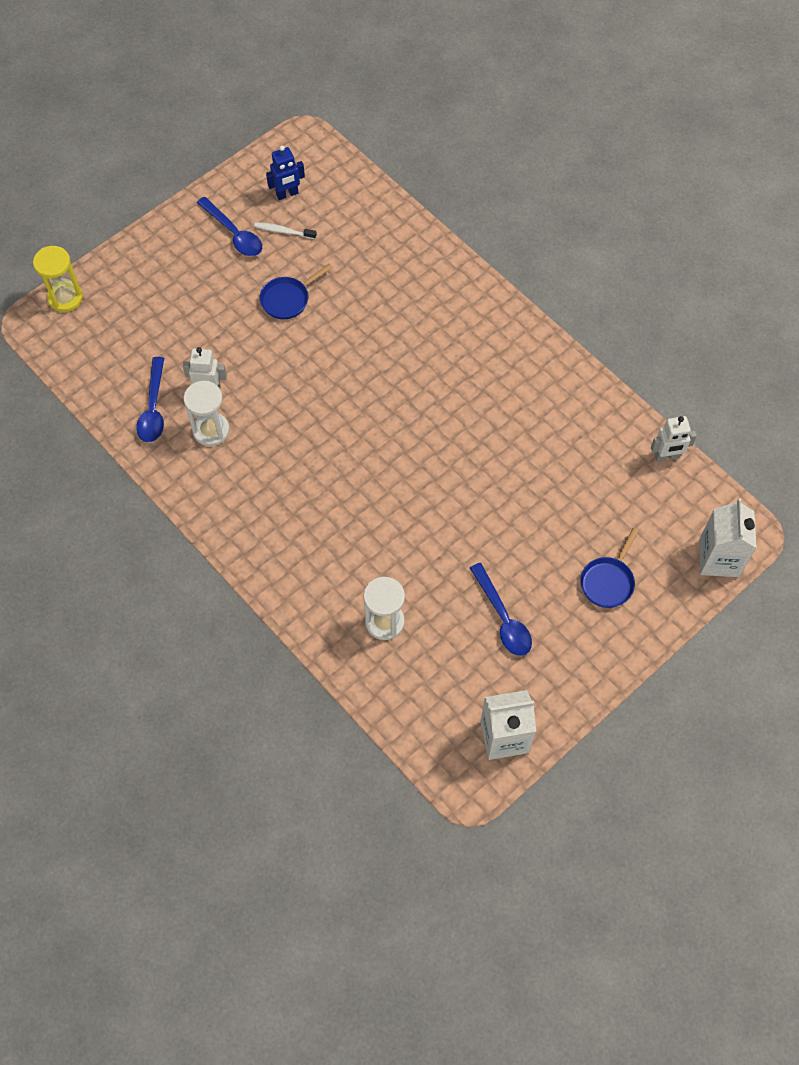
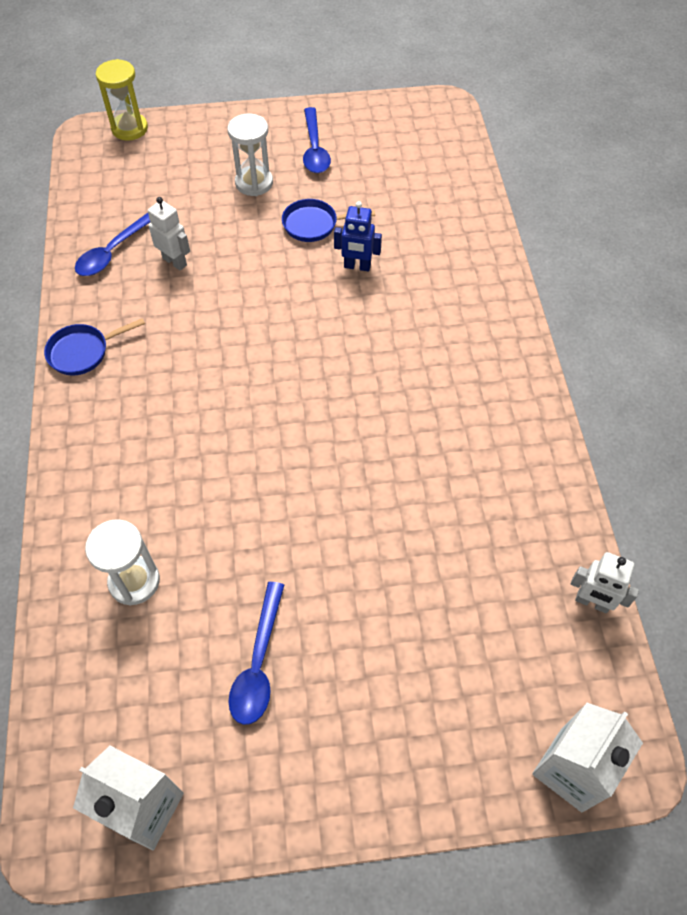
camera: 35 degrees right, 5 degrees down
(211, 430) = (144, 297): white hourglass -> white hourglass (254, 183)
(283, 231) = (360, 168): white toothbrush -> none
(287, 194) = (390, 141): blue robot -> blue robot (357, 266)
(608, 581) = (411, 703): blue pan -> blue pan (83, 352)

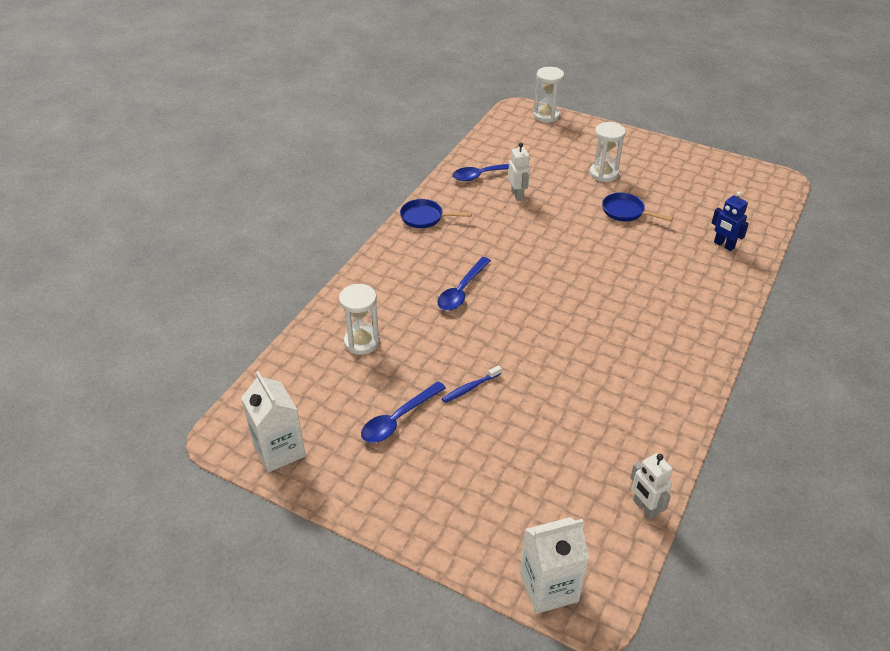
camera: 35 degrees right, 15 degrees down
(129, 129) = (546, 115): yellow hourglass -> white hourglass
(310, 566) = (470, 388): none -> blue toothbrush
(314, 149) = (661, 171): blue spoon -> blue spoon (461, 290)
(357, 266) = (636, 246): blue robot -> blue robot (723, 245)

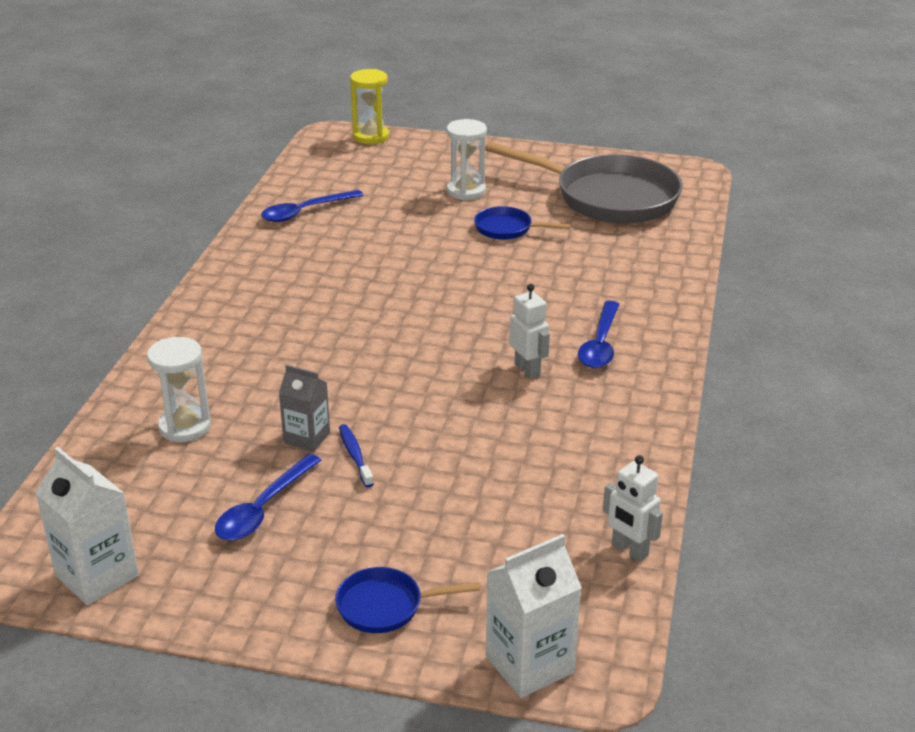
camera: 15 degrees left, 10 degrees down
(425, 217) = (235, 270): blue pan -> blue pan (386, 606)
(441, 367) = (307, 438): none -> grey carton
(461, 290) = (311, 346): blue spoon -> blue spoon (600, 344)
(470, 388) = (355, 455): blue toothbrush -> blue toothbrush turned 120 degrees clockwise
(517, 195) = (357, 229): white robot -> white robot (527, 370)
(546, 115) = (371, 136): white hourglass -> yellow hourglass
(708, 195) = (608, 197): none -> grey pan
(723, 245) = (643, 248): blue robot -> none

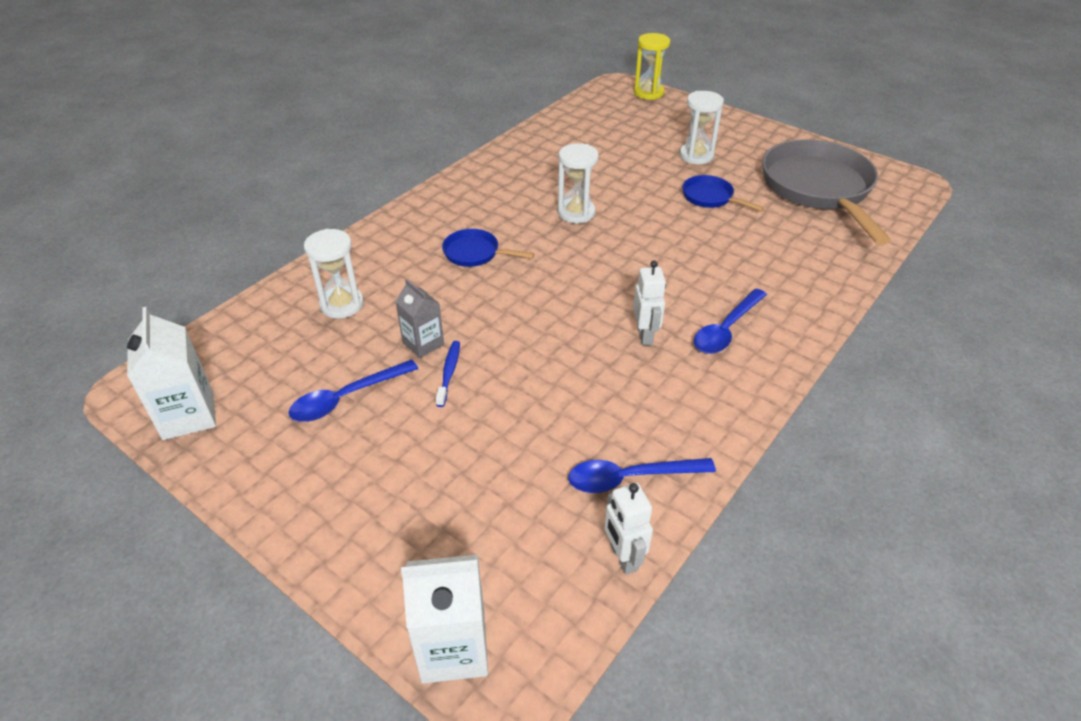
camera: 25 degrees right, 10 degrees up
(305, 212) = (556, 144): blue spoon -> blue spoon (630, 478)
(378, 275) = (576, 213): none -> white hourglass
(386, 606) = (375, 531): blue pan -> blue pan (475, 253)
(608, 197) = (818, 189): grey pan -> grey pan turned 150 degrees counterclockwise

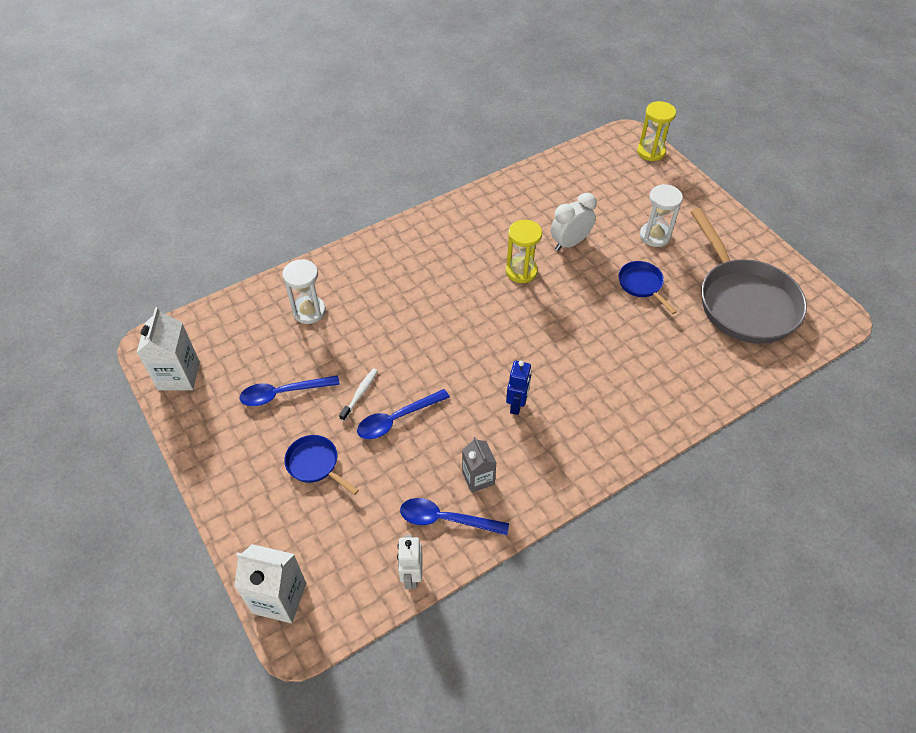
camera: 20 degrees right, 10 degrees up
(423, 343) = (352, 363): grey carton -> grey carton (478, 478)
(449, 372) = (360, 394): blue toothbrush -> white toothbrush
(475, 253) = (424, 290): blue pan -> blue pan (315, 464)
(576, 213) = (521, 271): white hourglass -> yellow hourglass
(613, 178) = (570, 243): none -> white clock
(645, 335) = (517, 405): white robot -> blue robot
(726, 329) = (582, 418): blue spoon -> blue spoon (397, 419)
(818, 189) = (743, 301): grey pan -> grey pan turned 150 degrees clockwise

